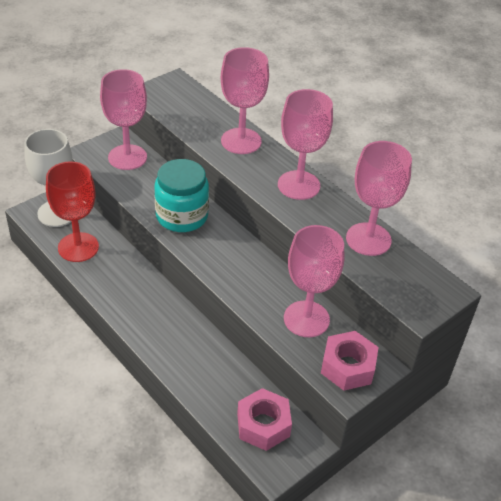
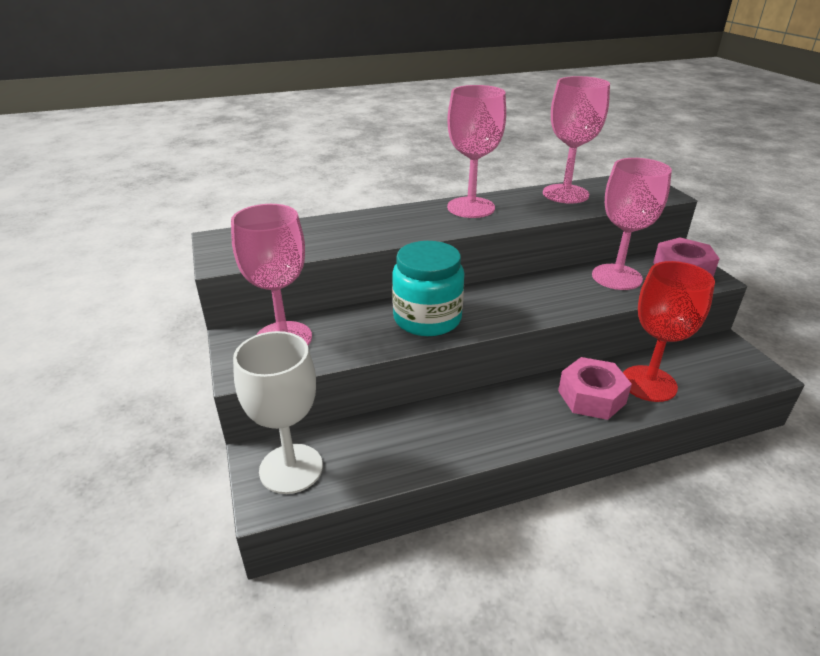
camera: 65 degrees left, 10 degrees down
(78, 247) = (378, 458): red goblet -> red goblet (648, 383)
(241, 141) = (375, 221): pink goblet -> none
(263, 425) = (707, 366): pink nut -> pink nut (591, 397)

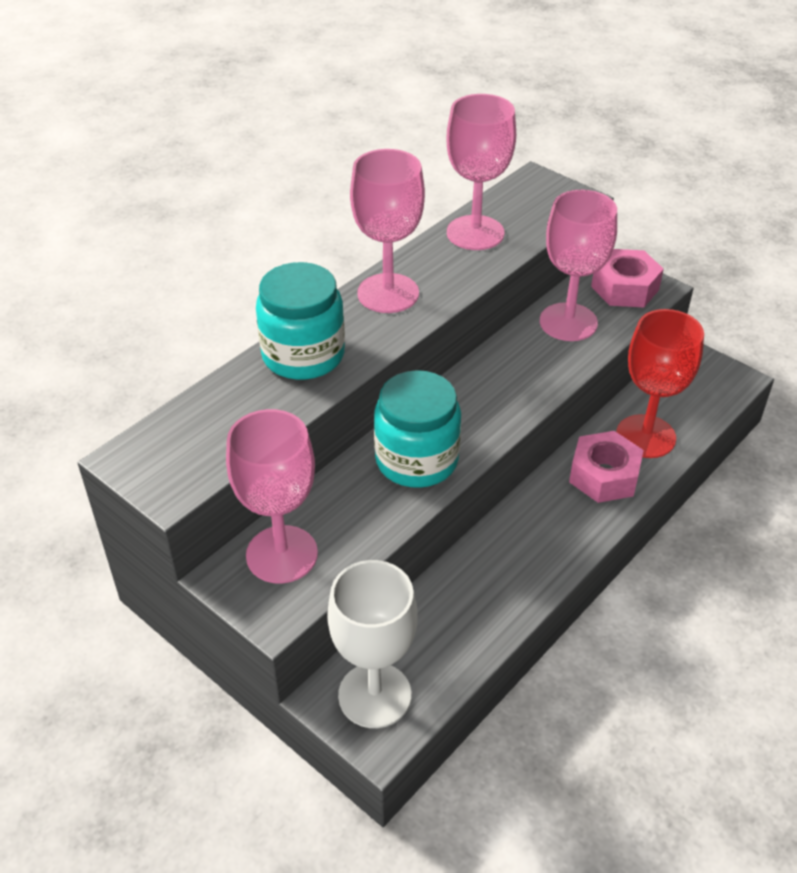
camera: 30 degrees left, 10 degrees up
(381, 221) = (303, 355): none -> turquoise jar

